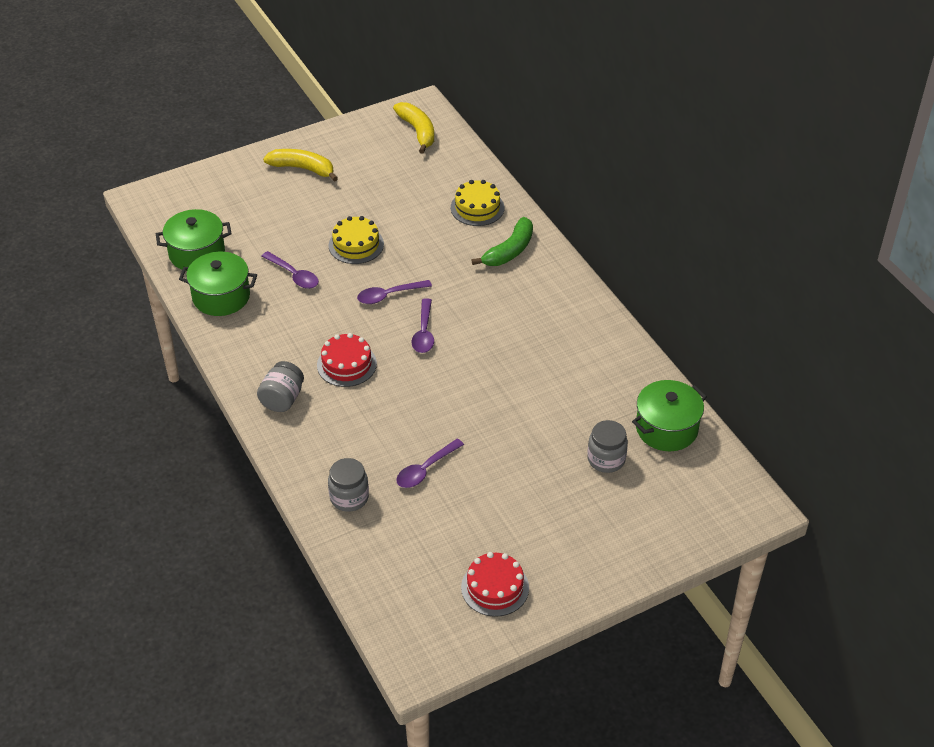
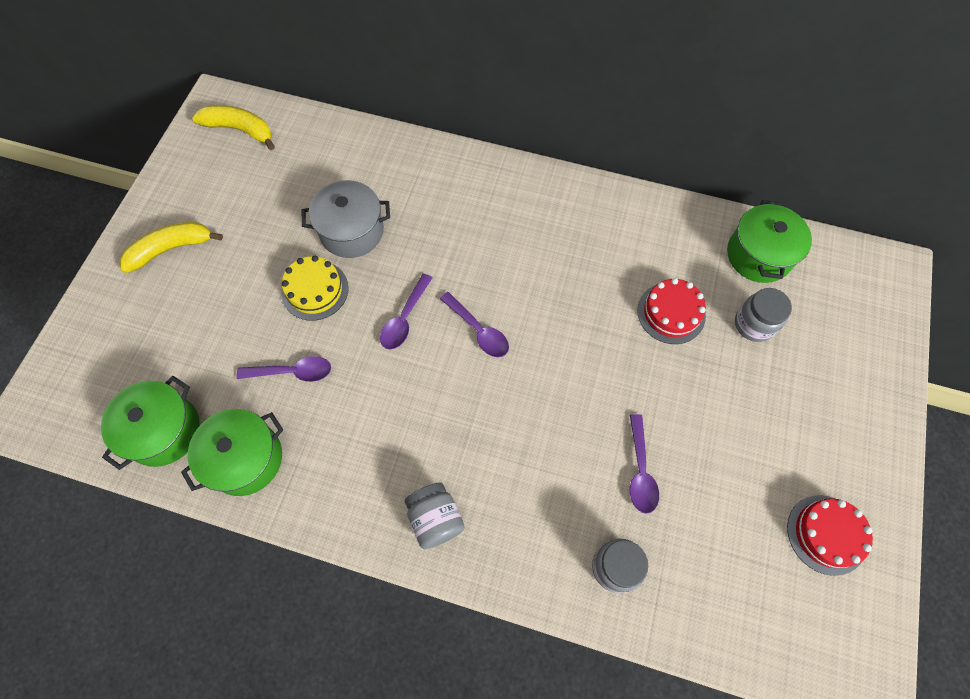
camera: 45 degrees left, 20 degrees up
(346, 364) = (450, 425): red cake -> red cake (671, 313)
(415, 230) = (352, 231): none -> grey pot
(477, 208) = (380, 167): yellow cake -> none
(509, 251) = (455, 188): green banana -> none

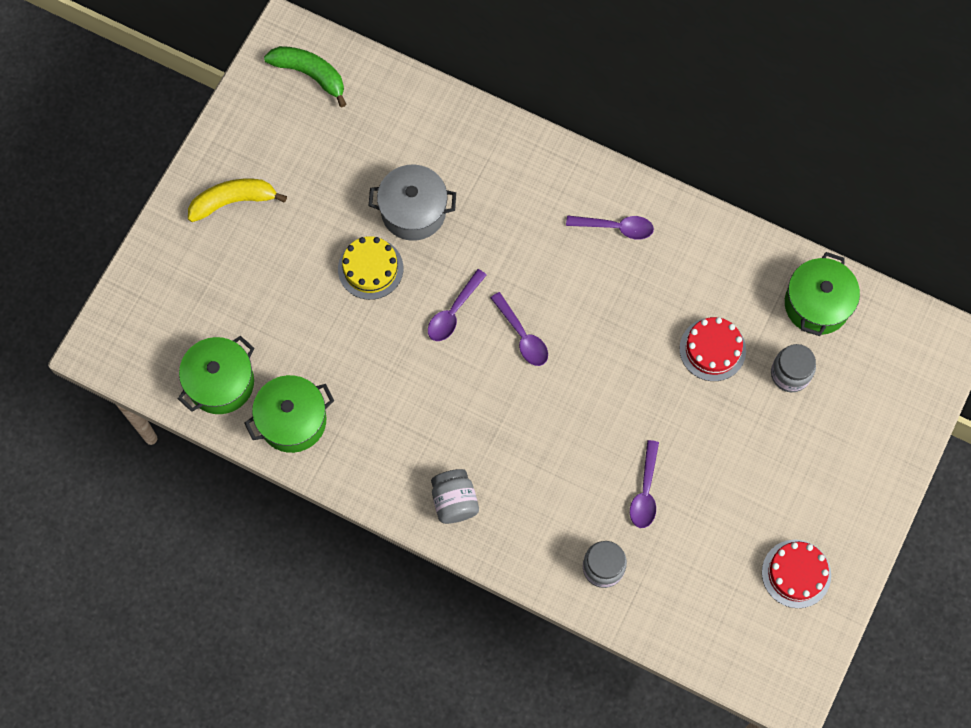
camera: 10 degrees right, 5 degrees up
(240, 130) = (310, 74): yellow banana -> green banana
(292, 372) = (341, 347): purple spoon -> purple spoon (616, 227)

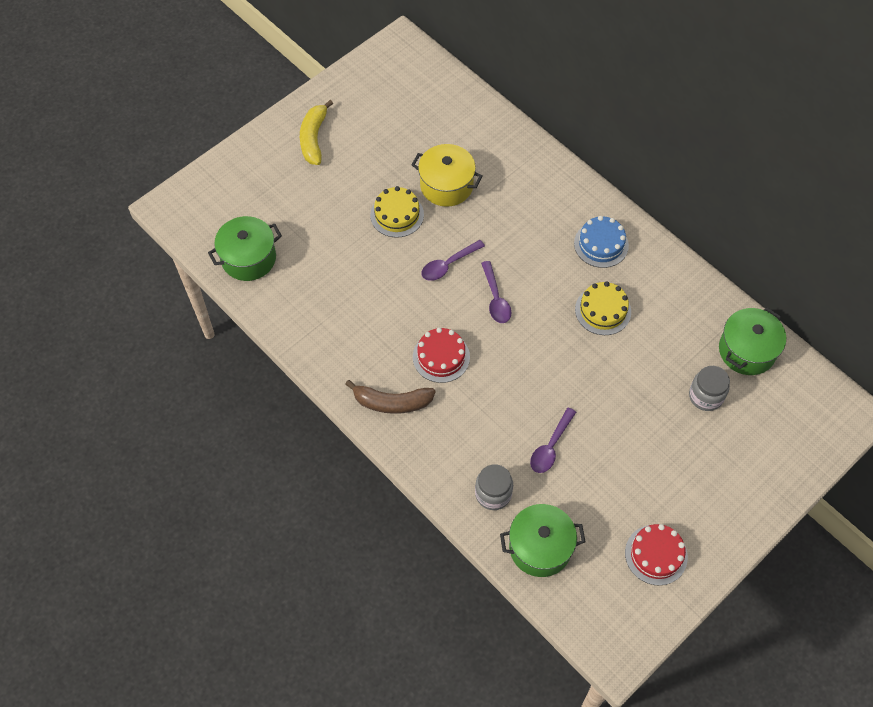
camera: 20 degrees right, 10 degrees down
(233, 201) = (314, 138): yellow banana -> yellow banana turned 90 degrees counterclockwise
(292, 420) = (291, 302): green pot -> green pot (540, 547)
(310, 74) = (407, 72): green banana -> none
(413, 211) = (446, 185): grey pot -> yellow pot
(454, 501) = (392, 402): grey jar -> brown banana
(616, 227) = (601, 244): purple spoon -> blue cake
(646, 309) = (603, 310): none -> yellow cake
(712, 349) = (647, 357): red cake -> red cake (441, 357)

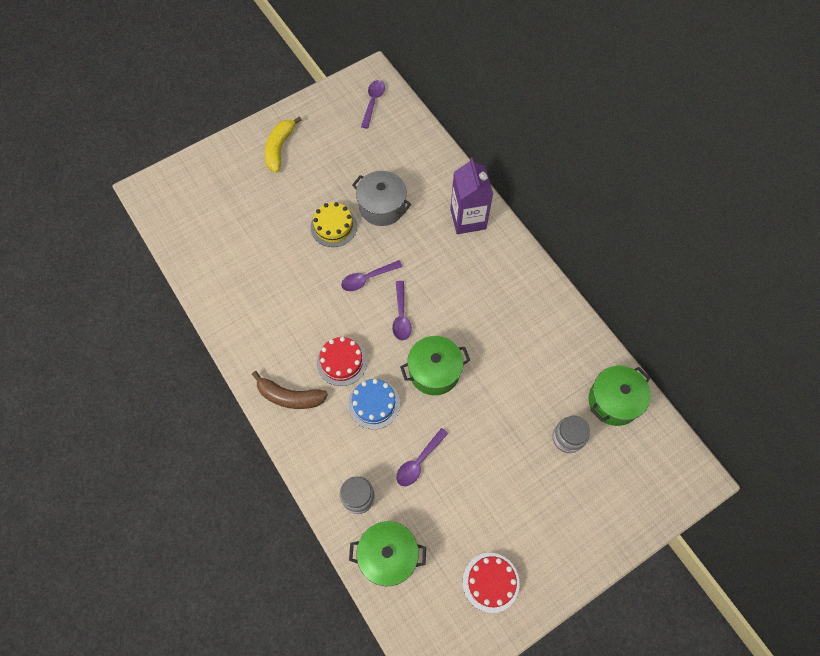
camera: 10 degrees right, 5 degrees up
(248, 258) = (200, 246): green pot -> green pot (434, 371)
(409, 73) = (373, 102): none -> purple spoon
(446, 185) = (382, 207): yellow pot -> grey pot
(546, 184) = (468, 219): none -> purple carton
(601, 244) = (504, 281): blue cake -> blue cake (374, 404)
(603, 310) = (492, 342): yellow cake -> none

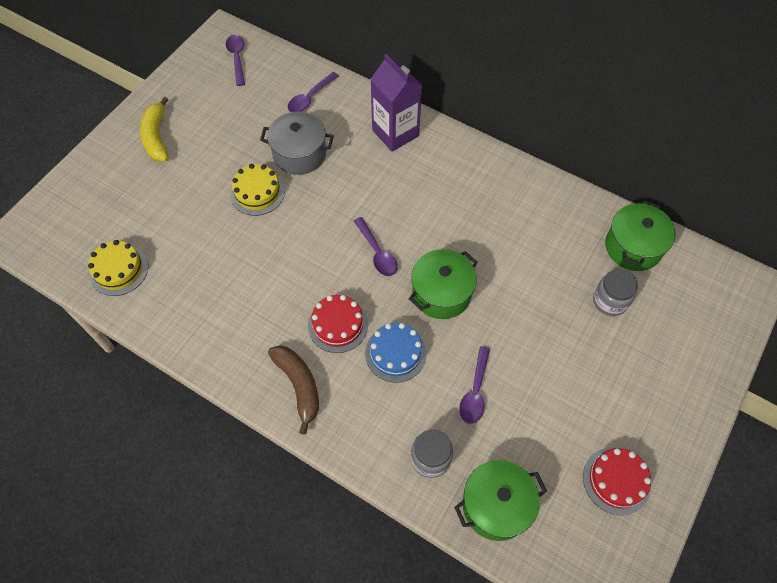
camera: 25 degrees left, 5 degrees down
(203, 248) = (119, 270): none -> yellow cake
(290, 396) = (299, 386): brown banana -> brown banana turned 105 degrees counterclockwise
(367, 278) = (321, 230): purple spoon -> purple spoon (310, 98)

